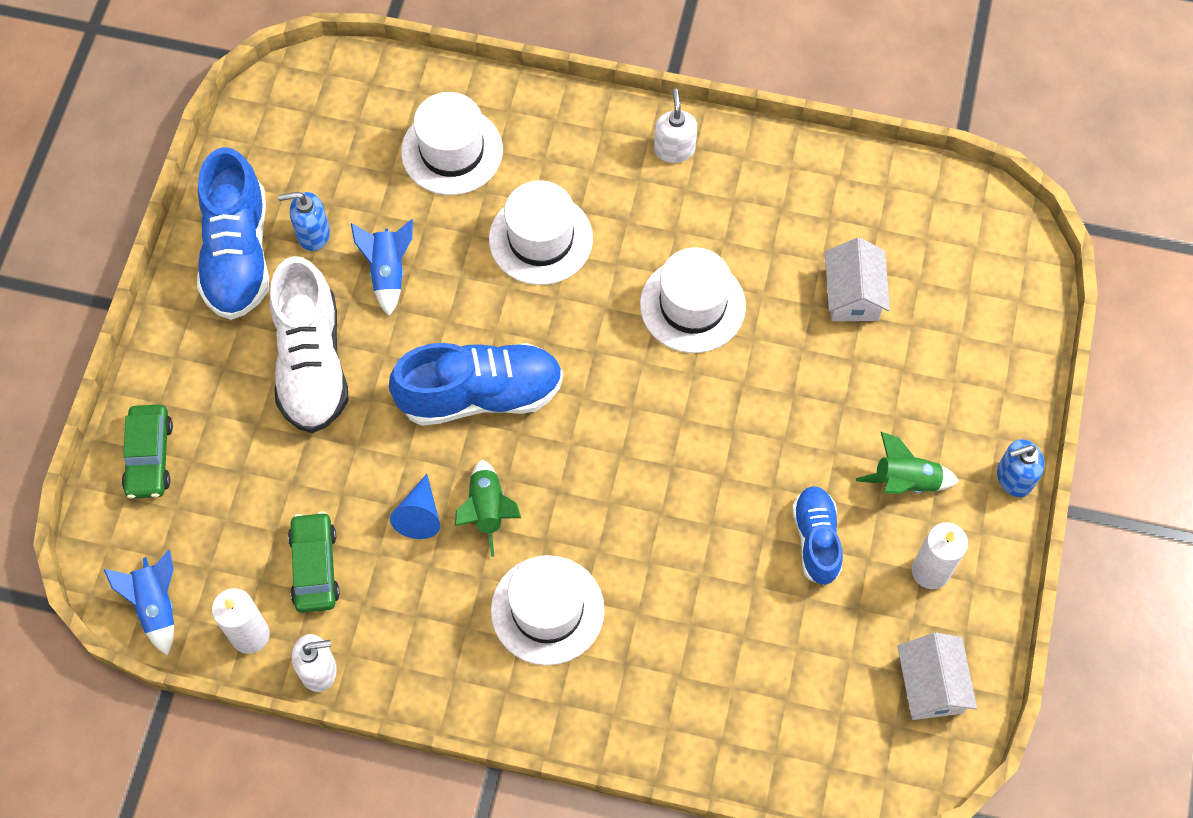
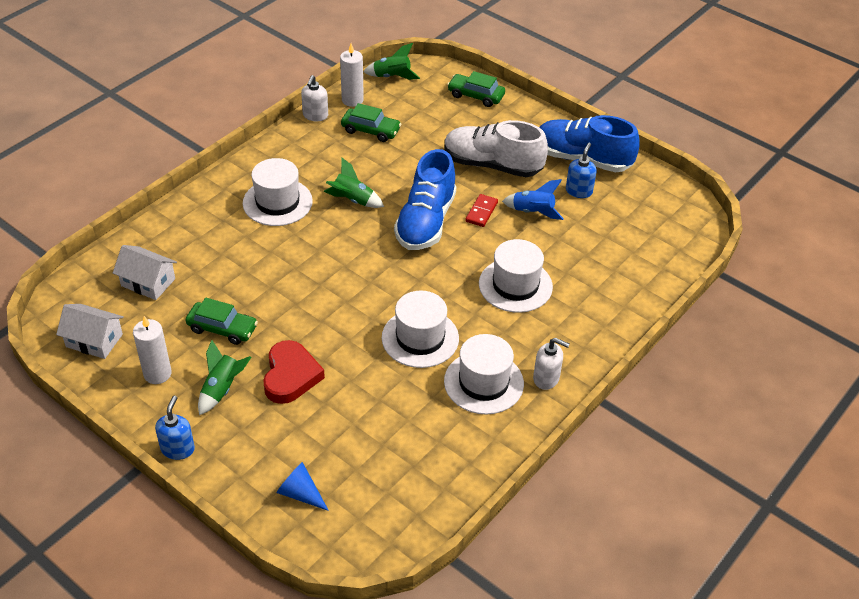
camera: 115 degrees right, 20 degrees down
(156, 605) = (392, 77): blue rocket -> green rocket
(419, 515) = (370, 175): blue cone -> blue cone (300, 493)
(422, 335) = (481, 212): none -> red domino
(452, 151) = (606, 268): white hat -> white hat (483, 382)
(816, 539) = (222, 328): blue shoe -> green car
(838, 417) = (290, 376): none -> red heart
(853, 294) = (371, 426): white house -> white house (148, 282)

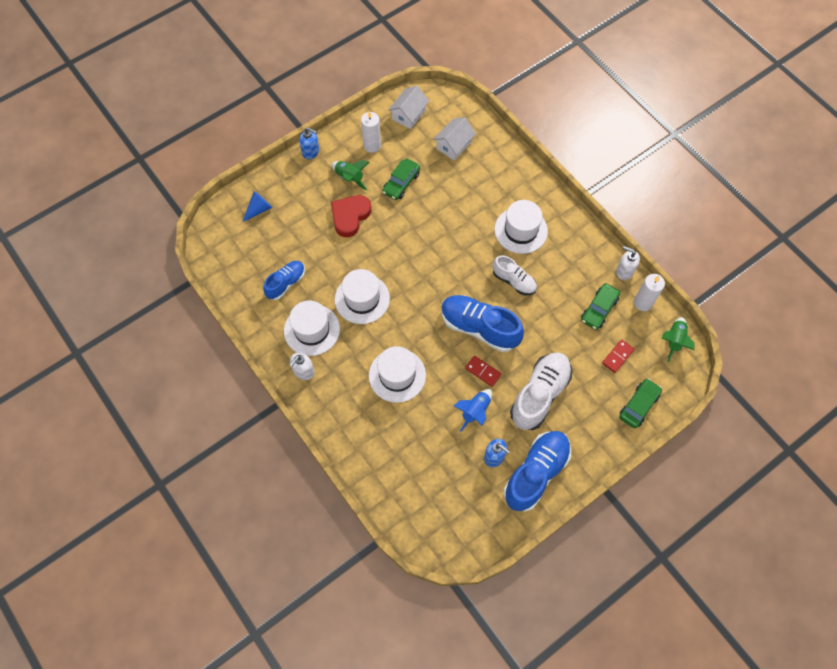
camera: 105 degrees right, 20 degrees up
(290, 376) = (350, 216): red heart -> red heart turned 105 degrees clockwise
(352, 200) = (514, 281): green rocket -> white shoe
(421, 428) = (286, 283): none -> blue shoe
(425, 113) = (617, 357): none -> red domino

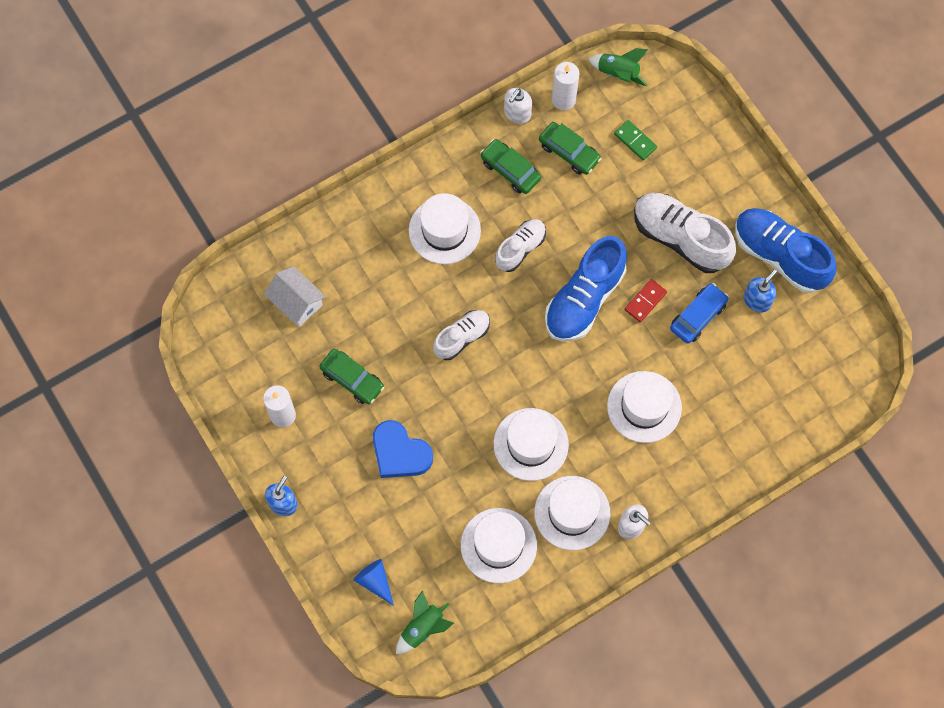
camera: 85 degrees left, 5 degrees up
(286, 283) = (498, 545): blue shoe -> white hat
(350, 178) = (335, 450): green rocket -> green rocket (423, 628)
(350, 216) = (400, 453): red heart -> blue heart
(408, 114) = (234, 360): white house -> none
(439, 248) = (462, 337): none -> white shoe
(475, 411) = (698, 316): blue rocket -> blue car
(617, 357) = (635, 141): red domino -> green domino
(638, 405) = (700, 128): green car -> green car (510, 170)

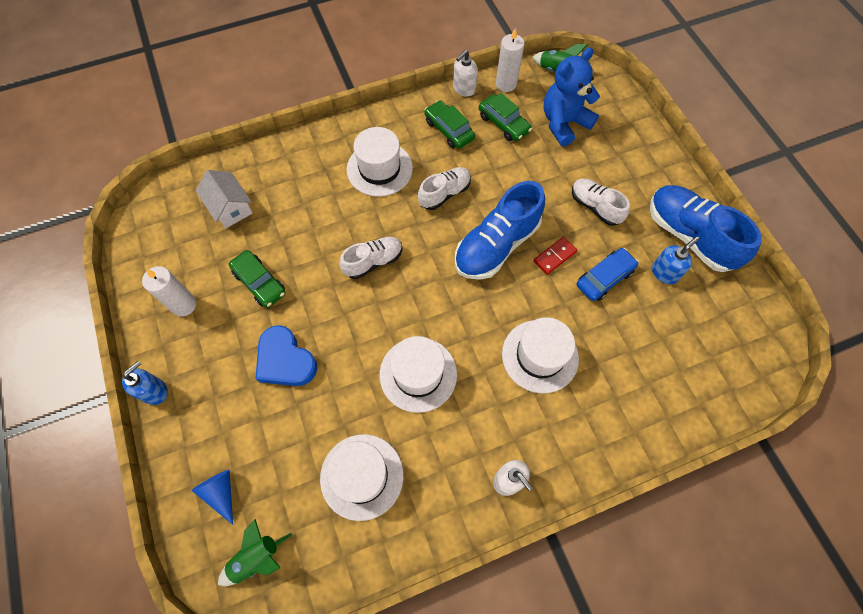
camera: 10 degrees right, 5 degrees down
(572, 513) = (447, 454): white hat -> none
(635, 141) = (564, 123): green domino -> blue teddy bear
(680, 238) = (595, 207): white shoe -> white shoe, size x0.59

